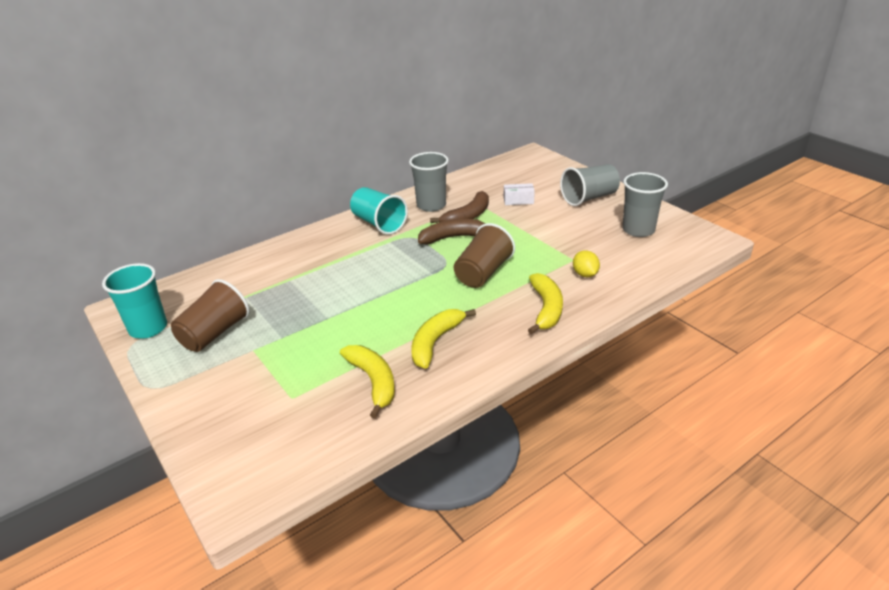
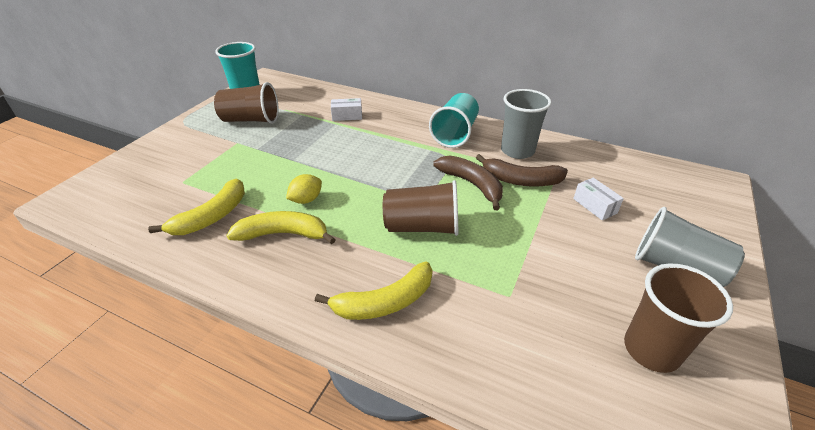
camera: 60 degrees right, 5 degrees up
(283, 270) = (347, 116): none -> white box
(585, 274) = (484, 318): yellow lemon -> yellow lemon (306, 200)
(638, 230) = (651, 350): grey cup -> brown cup

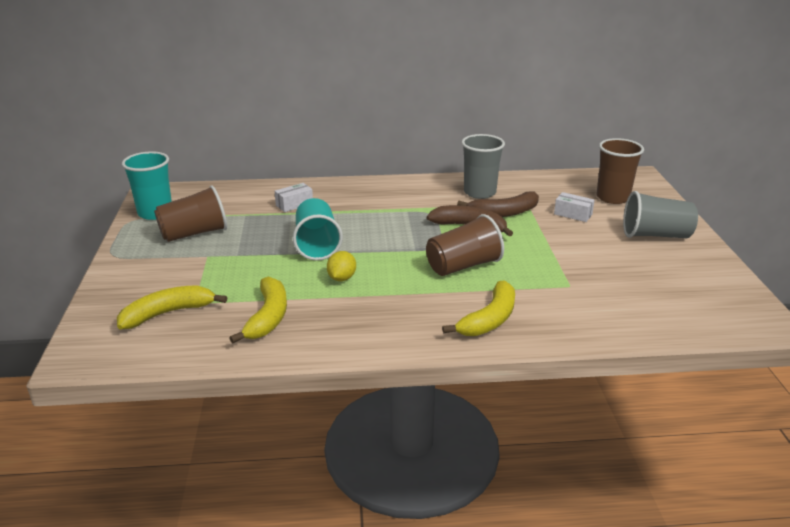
camera: 30 degrees left, 10 degrees down
(283, 234) = (354, 307): yellow banana -> yellow banana (168, 313)
(455, 134) = (414, 193): turquoise cup -> turquoise cup (317, 245)
(651, 350) = (678, 283): brown cup -> brown cup (612, 198)

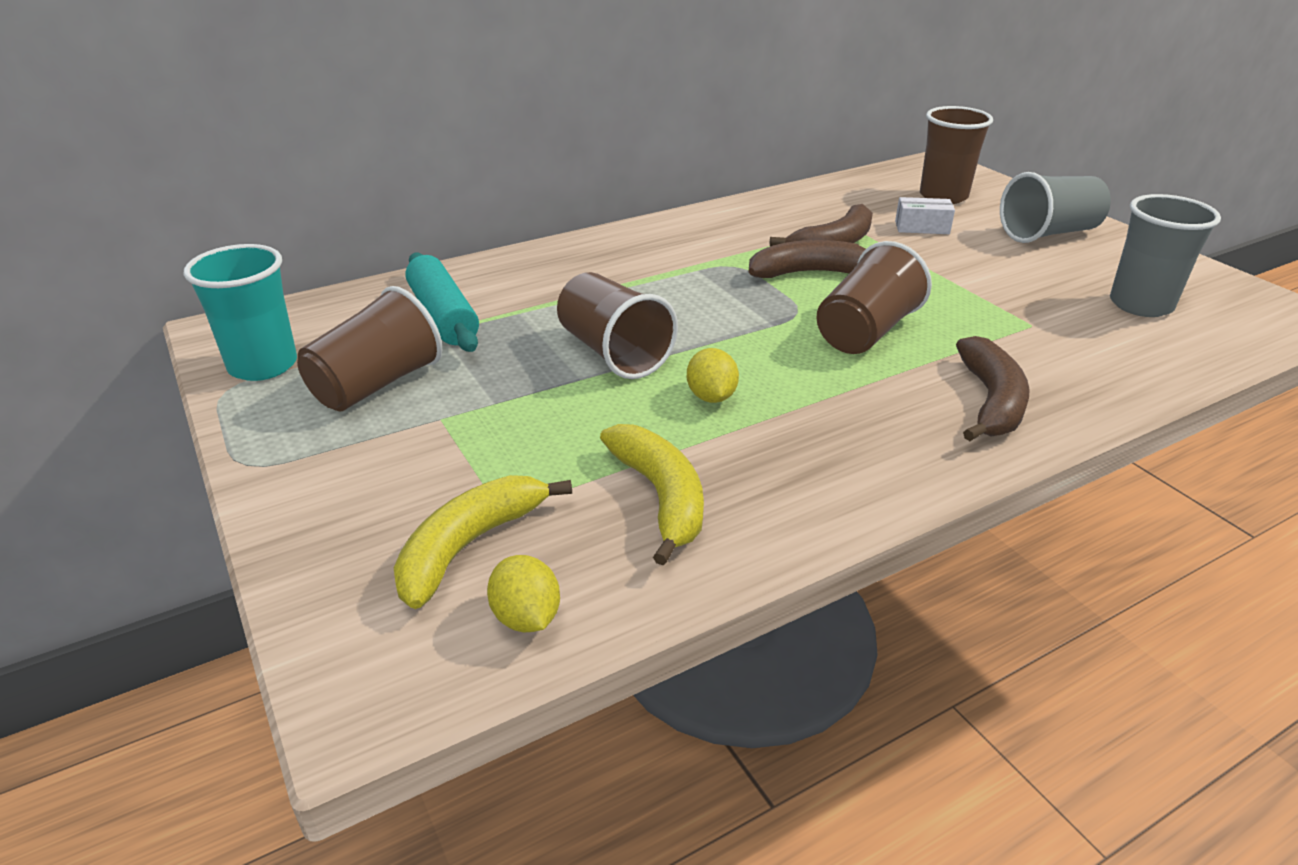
camera: 25 degrees left, 5 degrees up
(163, 348) = (526, 617): none -> yellow lemon
(254, 207) = (443, 316): none -> turquoise rolling pin
(294, 204) = (509, 297): white box -> none
(317, 245) = (613, 353): turquoise cup -> brown cup
(479, 192) = (769, 223): grey cup -> grey cup (1140, 305)
(489, 319) = (991, 402): yellow banana -> brown banana

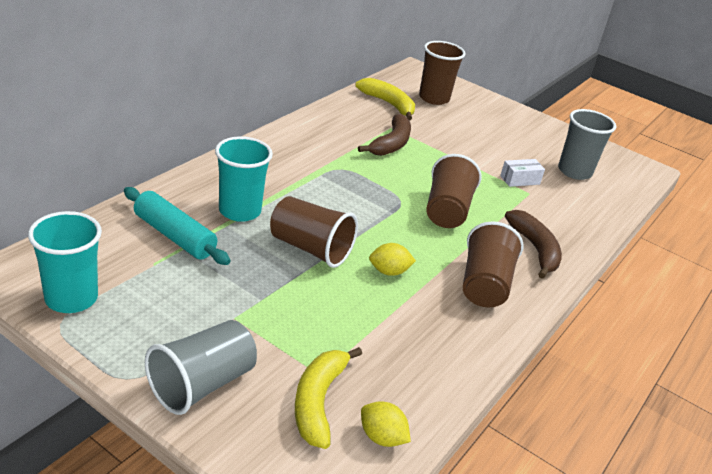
camera: 30 degrees left, 0 degrees up
(376, 385) = (170, 300): brown cup -> brown cup (484, 285)
(550, 299) = (240, 211): none -> turquoise cup
(660, 497) = (404, 346): yellow banana -> yellow banana (388, 104)
(711, 397) = (389, 272): yellow lemon -> yellow lemon turned 60 degrees counterclockwise
(810, 273) = (390, 169): brown banana -> none
(922, 227) = (435, 125): white box -> white box (520, 180)
(1048, 233) = (505, 123): grey cup -> grey cup (202, 384)

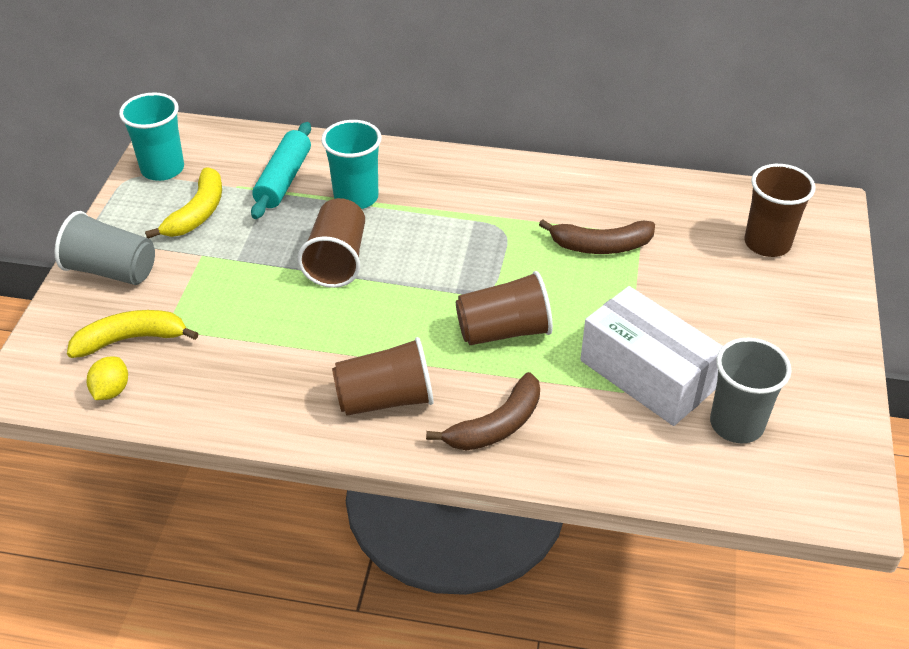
camera: 70 degrees right, 10 degrees up
(388, 104) = (696, 213): yellow banana -> yellow banana (197, 213)
(389, 272) = (346, 323): yellow lemon -> none
(520, 180) = (647, 375): white box -> white box, size x2.35

